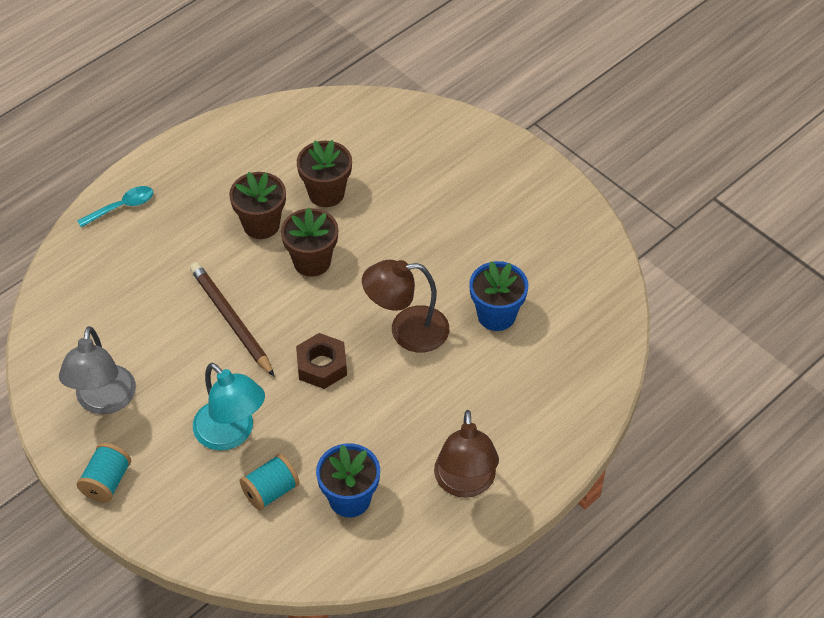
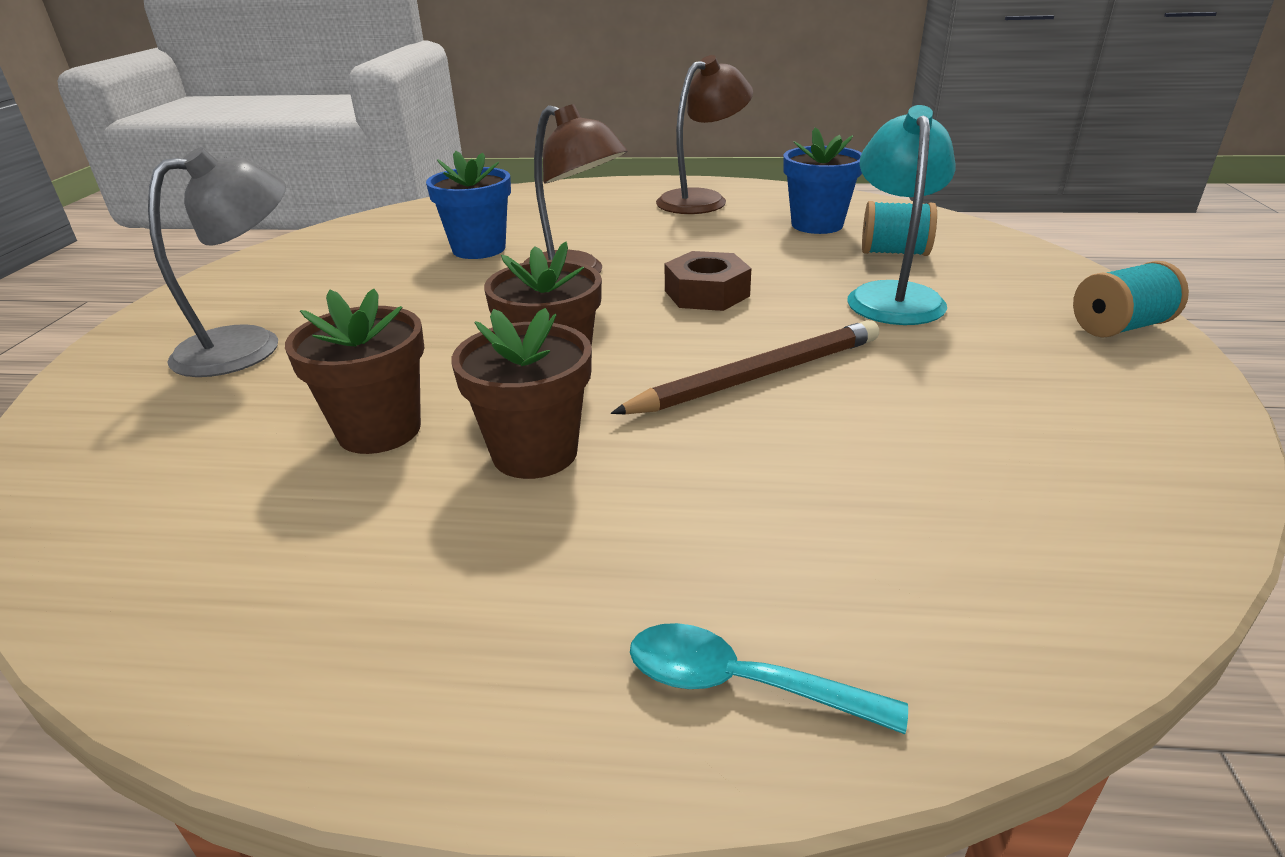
camera: 130 degrees left, 20 degrees down
(104, 401) = (1070, 393): grey lamp -> grey lamp (249, 345)
(231, 320) = (758, 376): brown pencil -> brown pencil turned 135 degrees counterclockwise

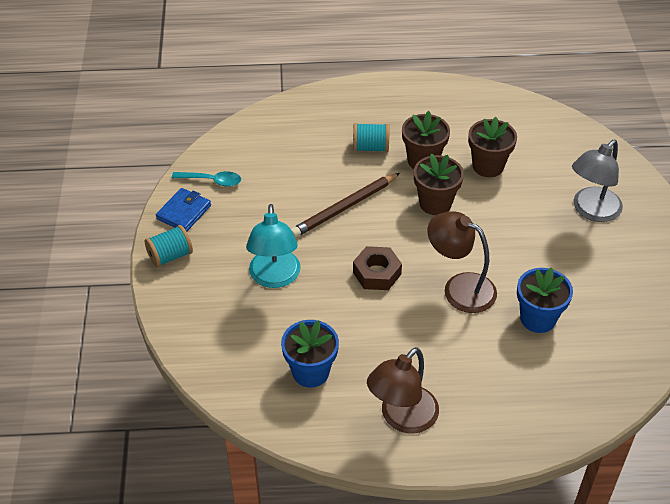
camera: 170 degrees right, 15 degrees up
(742, 684) = (343, 100): turquoise spoon -> turquoise spoon (212, 181)
(894, 252) = (263, 330): turquoise spool -> turquoise spool (370, 147)
(1148, 388) = (184, 212): none -> blue wallet

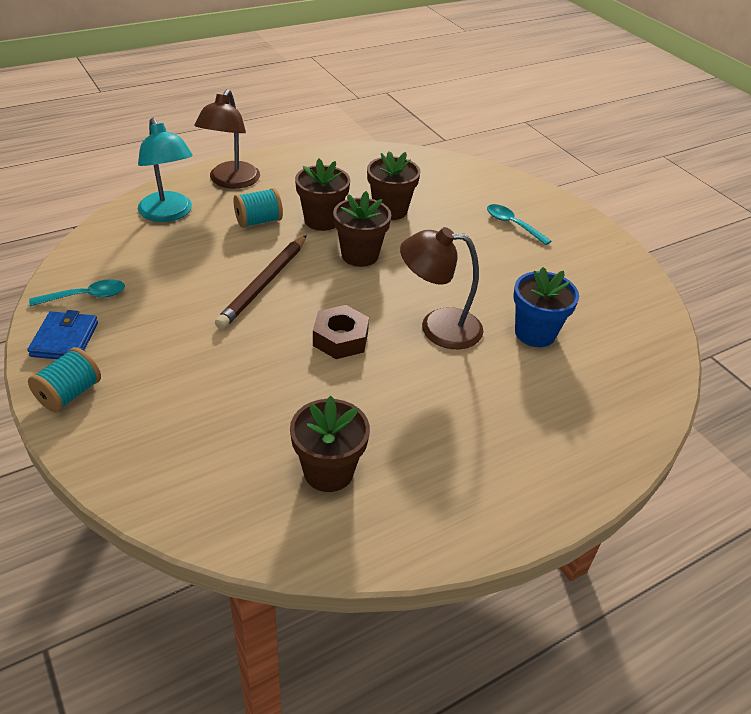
camera: 30 degrees left, 5 degrees down
(274, 278) = (222, 379): turquoise lamp -> turquoise lamp (169, 214)
(310, 372) = (328, 471): blue flower pot -> brown flower pot
(402, 418) = (468, 486): brown lamp -> brown lamp (231, 181)
(591, 211) = (512, 225): grey lamp -> turquoise spoon

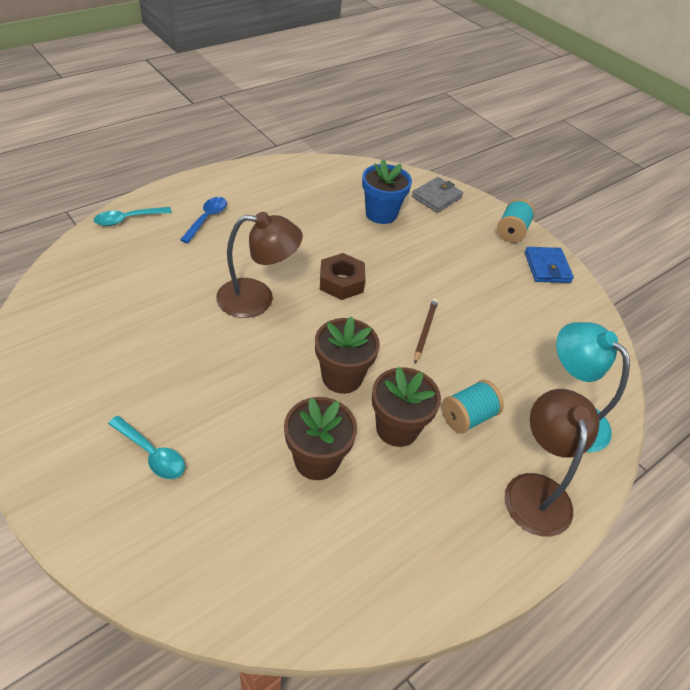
camera: 170 degrees right, 5 degrees up
(86, 296) = (563, 304): turquoise spoon -> turquoise spoon (128, 219)
(148, 465) = (436, 197): none -> grey wallet
(264, 284) = (425, 331): brown pencil -> brown pencil, size x0.58
(328, 471) = (329, 197): brown flower pot -> none
(512, 438) = (207, 219): none -> blue spoon
(535, 333) = (166, 299): blue flower pot -> blue flower pot (381, 214)

